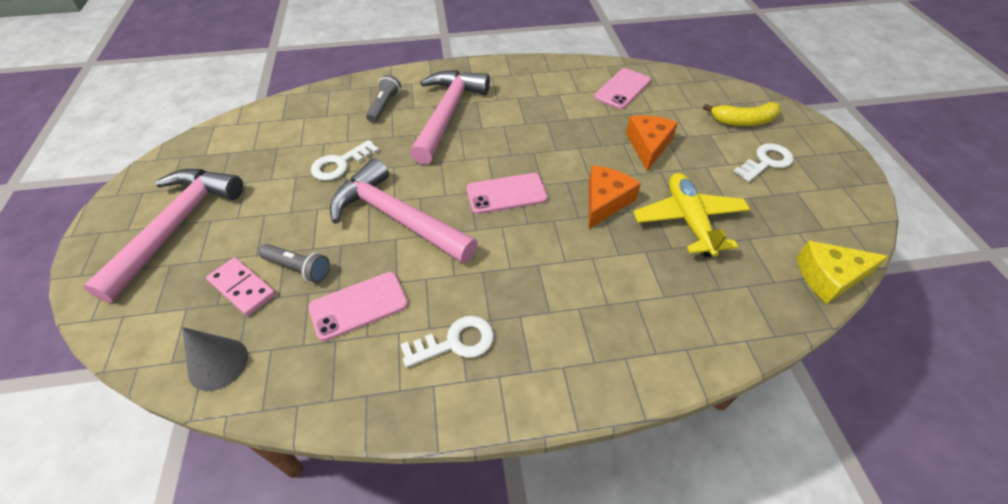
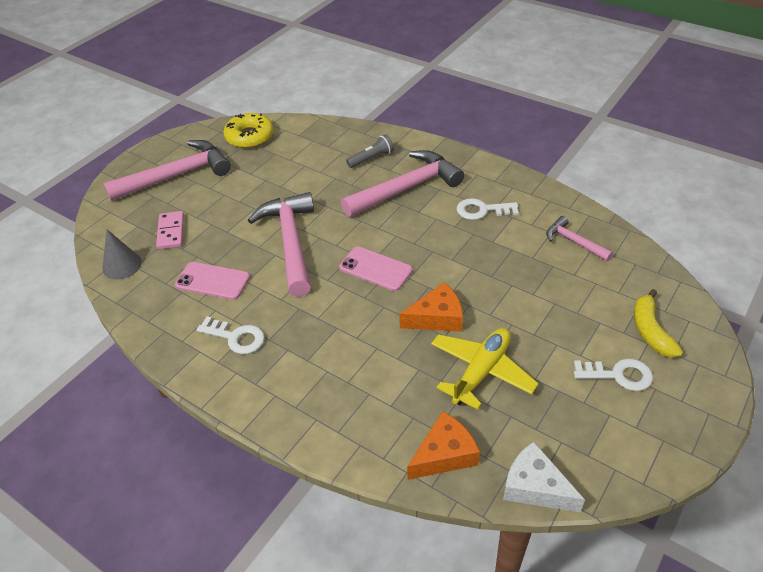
camera: 45 degrees right, 5 degrees down
(225, 145) = (249, 137): none -> yellow donut
(298, 268) = (207, 238): grey flashlight -> none
(340, 164) = (298, 186): white key -> white key (482, 210)
(622, 89) = (574, 242): pink phone -> pink hammer
(648, 146) = (529, 299): orange cheese -> orange cheese (444, 454)
(743, 121) = (650, 331): yellow banana -> yellow banana turned 45 degrees clockwise
(829, 277) = (535, 487): yellow cheese -> white cheese

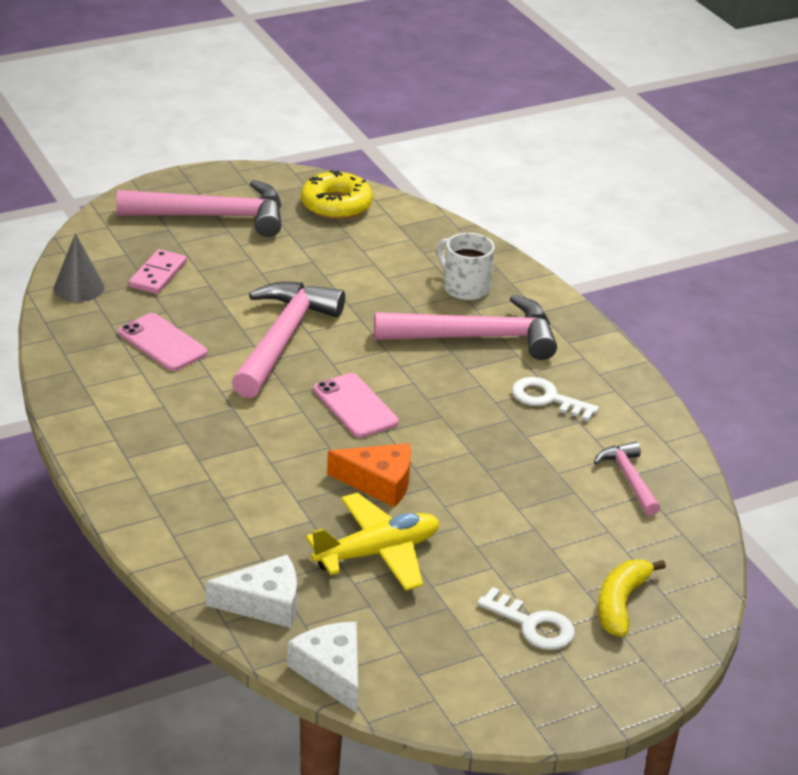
camera: 25 degrees right, 10 degrees down
(236, 337) = (142, 407): white key -> none
(371, 158) = (465, 287): grey flashlight -> white mug
(444, 454) = (264, 603): orange cheese -> white cheese

